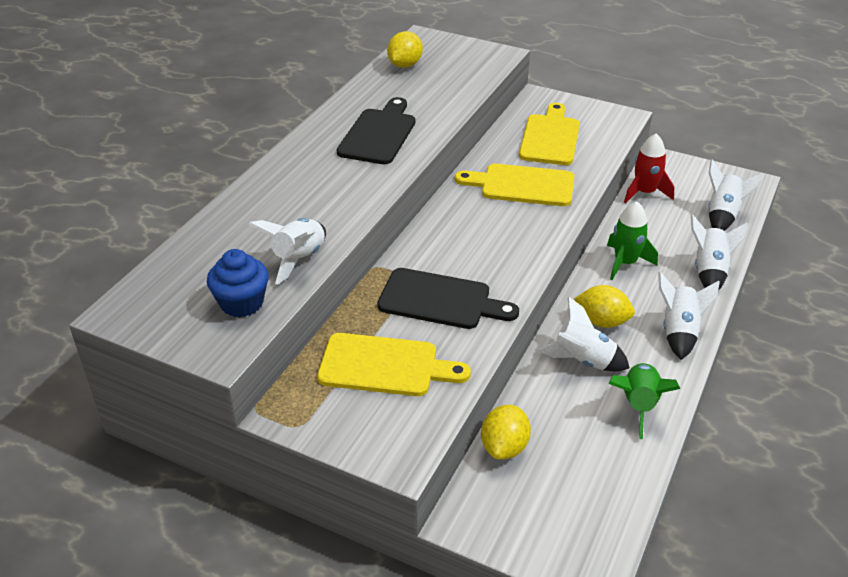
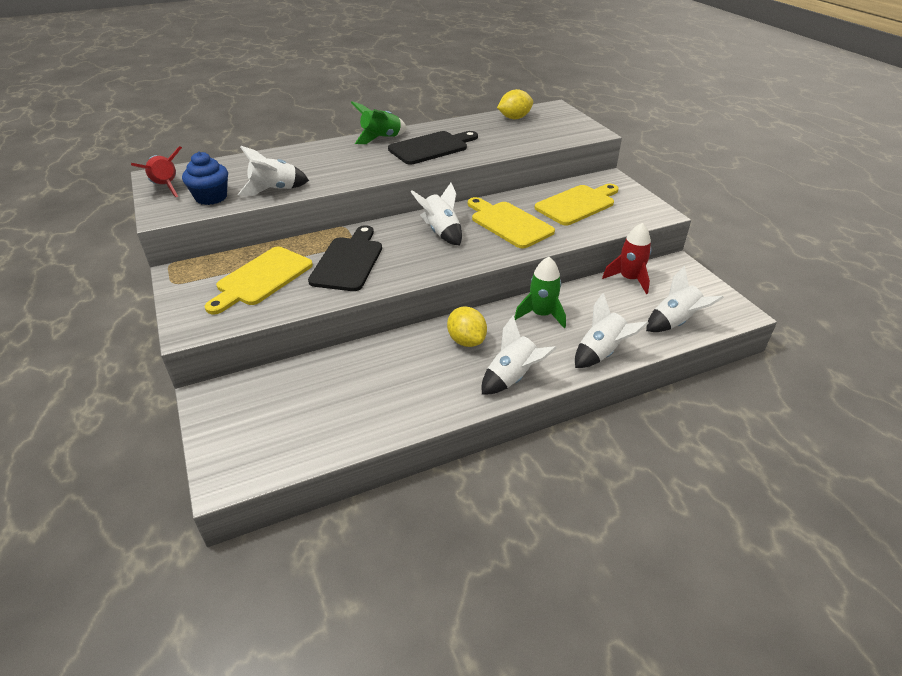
camera: 40 degrees right, 0 degrees up
(161, 320) = (165, 187): none -> red rocket
(385, 366) = (261, 278): yellow cutting board -> yellow cutting board turned 75 degrees clockwise
(440, 300) = (348, 261): black cutting board -> black cutting board turned 135 degrees counterclockwise
(504, 447) = (290, 374): yellow lemon -> none
(583, 360) = (416, 356): white rocket -> white rocket (441, 232)
(638, 405) = (409, 404): green rocket -> green rocket (381, 138)

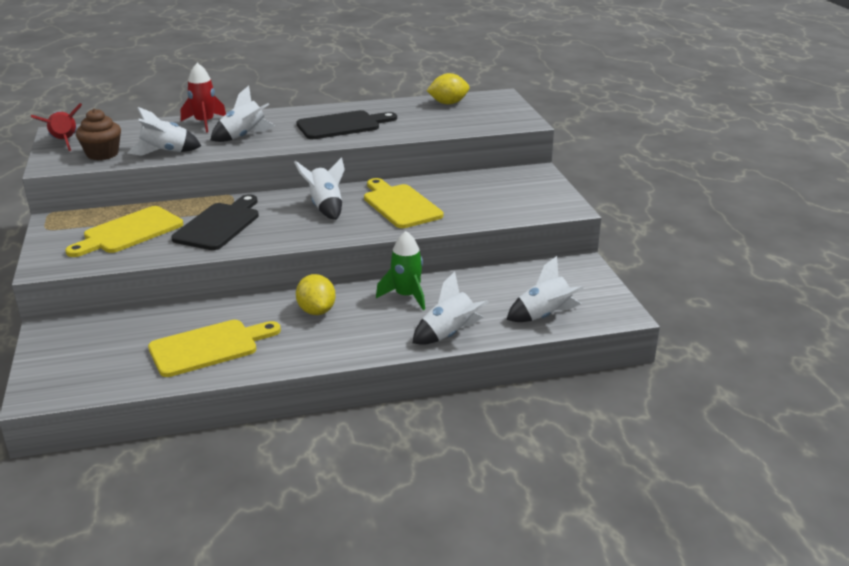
camera: 10 degrees right, 10 degrees down
(211, 197) = (102, 154): blue cupcake -> brown cupcake
(381, 138) = (295, 114): green rocket -> none
(512, 378) = (345, 346): white rocket -> white rocket (244, 137)
(577, 204) = (484, 193): yellow cutting board -> yellow cutting board (209, 347)
(629, 279) = (519, 273): red rocket -> red rocket (204, 123)

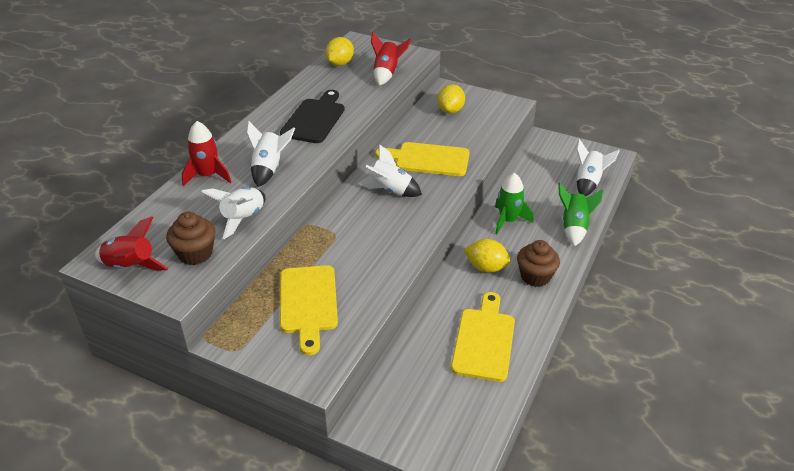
camera: 50 degrees left, 10 degrees up
(219, 225) = (356, 251): black cutting board -> none
(337, 340) = (535, 276): none -> brown cupcake
(449, 334) = (574, 227): white rocket -> green rocket
(466, 123) = (387, 74): none -> red rocket
(500, 186) = (450, 110): none -> yellow lemon

